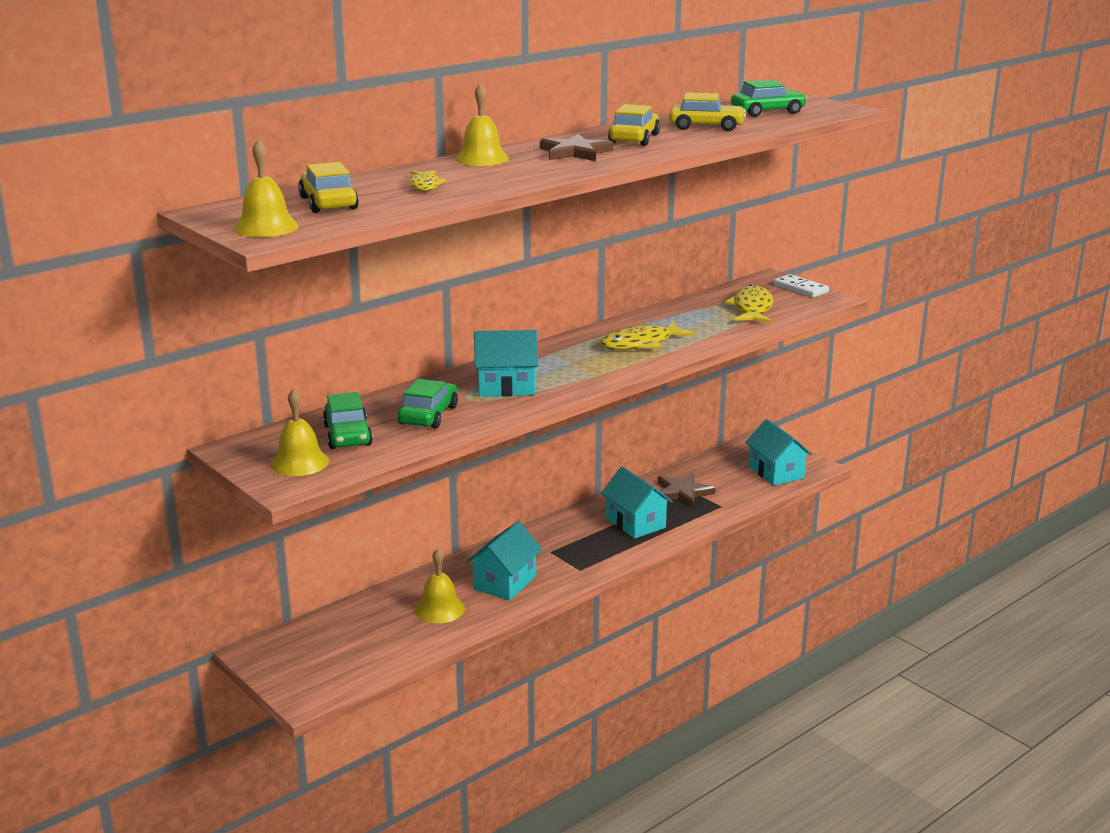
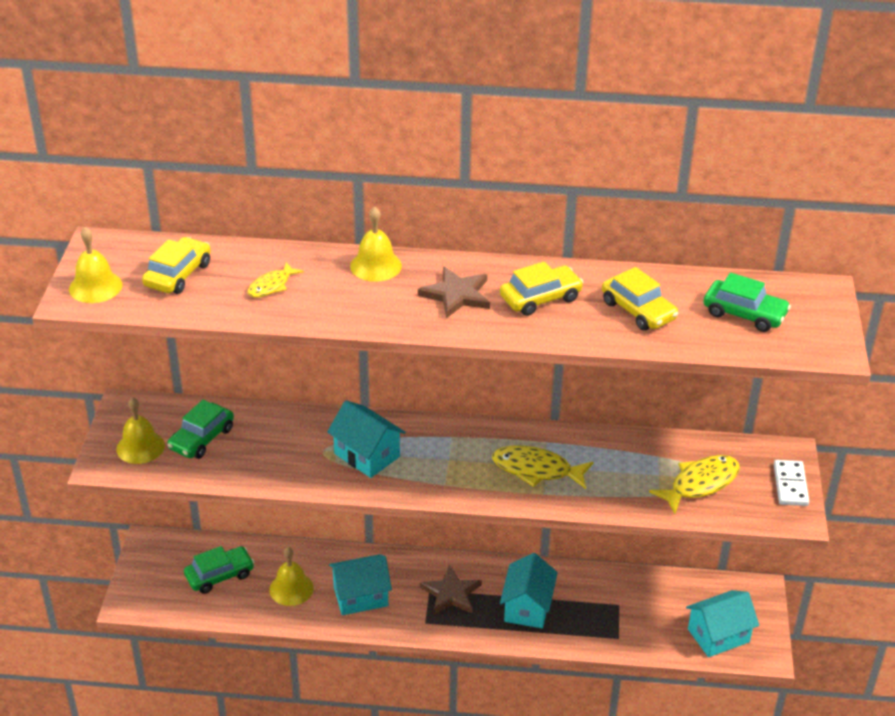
camera: 45 degrees right, 15 degrees up
(428, 415) = (275, 452): green car -> green car (219, 575)
(682, 492) = (609, 601): brown star -> brown star (451, 593)
(776, 472) = (718, 635): turquoise house -> turquoise house turned 45 degrees clockwise

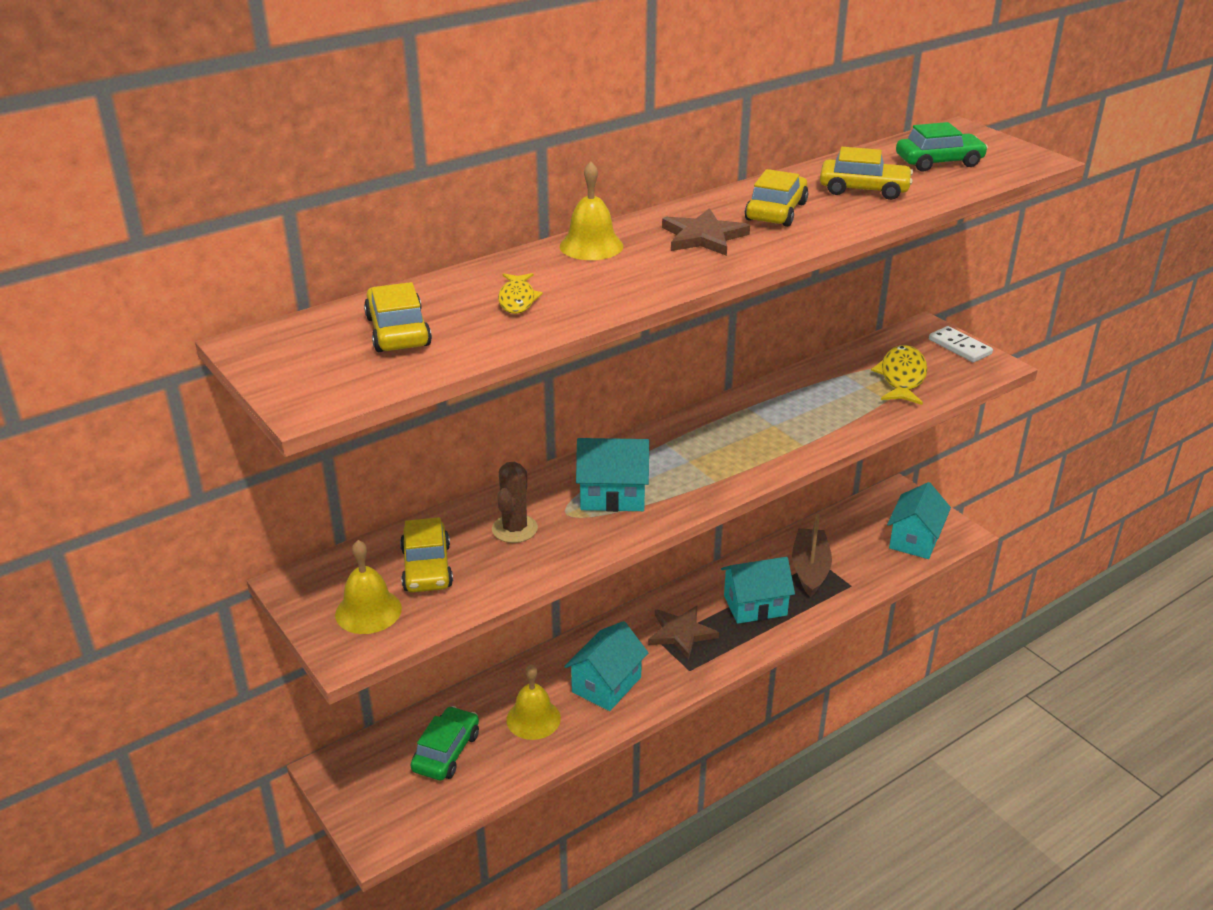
camera: 40 degrees left, 5 degrees down
(95, 287) = (316, 380): yellow bell -> none
(202, 438) = (427, 568): green car -> yellow car
(280, 443) = (514, 529): none -> brown cactus
(527, 607) = (755, 605): turquoise house -> turquoise house turned 75 degrees counterclockwise
(536, 470) = (771, 431): yellow fish -> none
(603, 606) = (810, 569): none -> brown boat

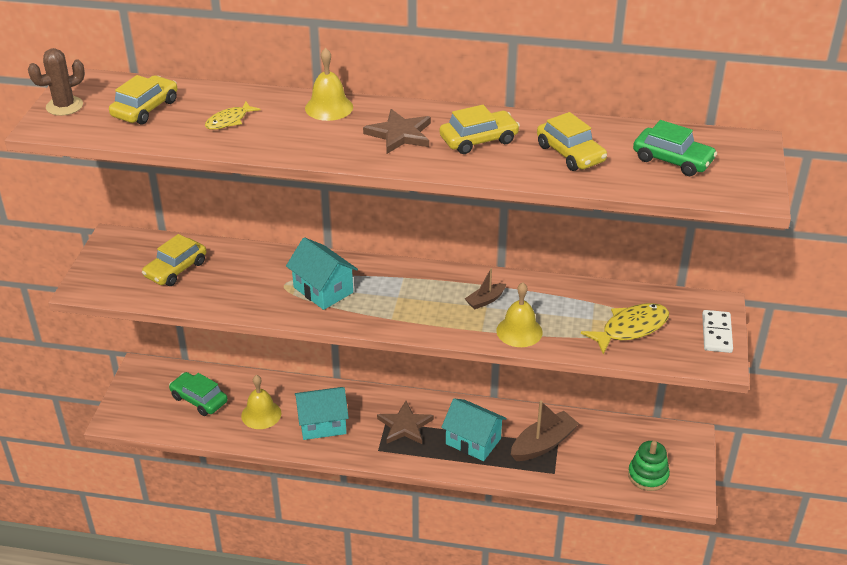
camera: 45 degrees right, 5 degrees up
(368, 611) = (119, 274): yellow bell -> yellow bell (519, 331)
(446, 752) = (199, 399): green car -> green car turned 120 degrees counterclockwise
(514, 529) = (246, 276): brown cactus -> brown cactus (64, 106)
(764, 421) = (485, 300): none -> brown boat
(914, 540) = (648, 476): turquoise house -> green stacking toy

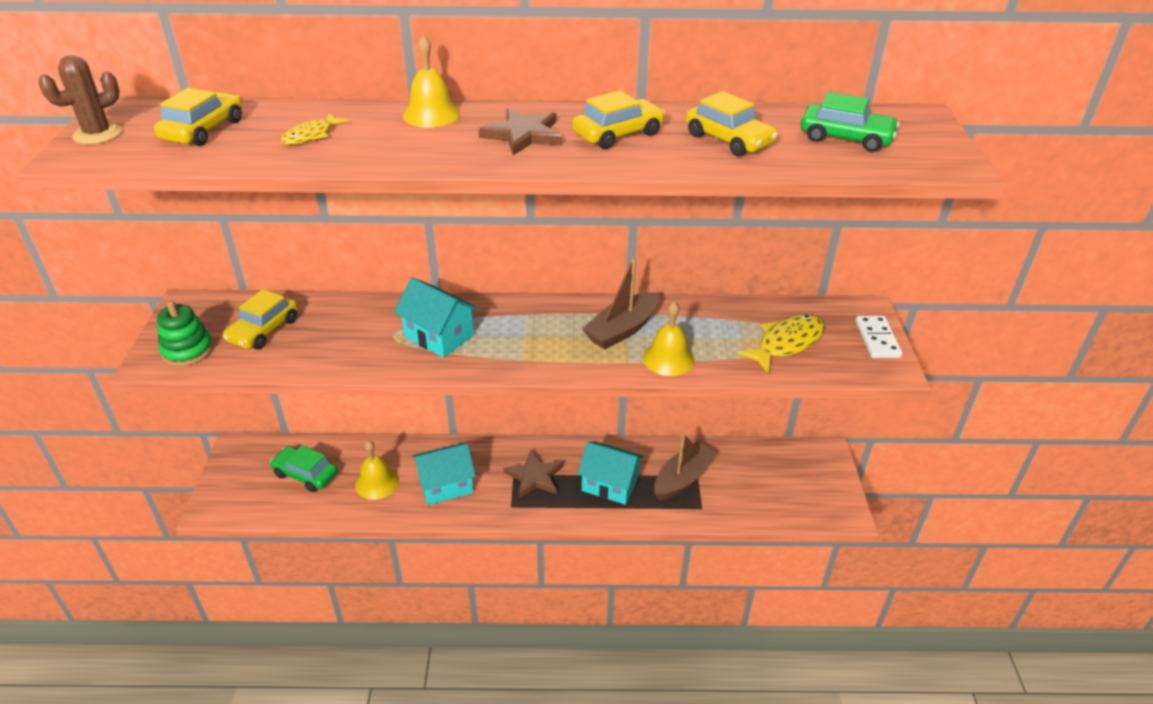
camera: 10 degrees left, 0 degrees up
(485, 300) = (622, 329): brown boat -> brown boat, size x1.86
(648, 476) = (797, 499): green stacking toy -> green stacking toy (187, 350)

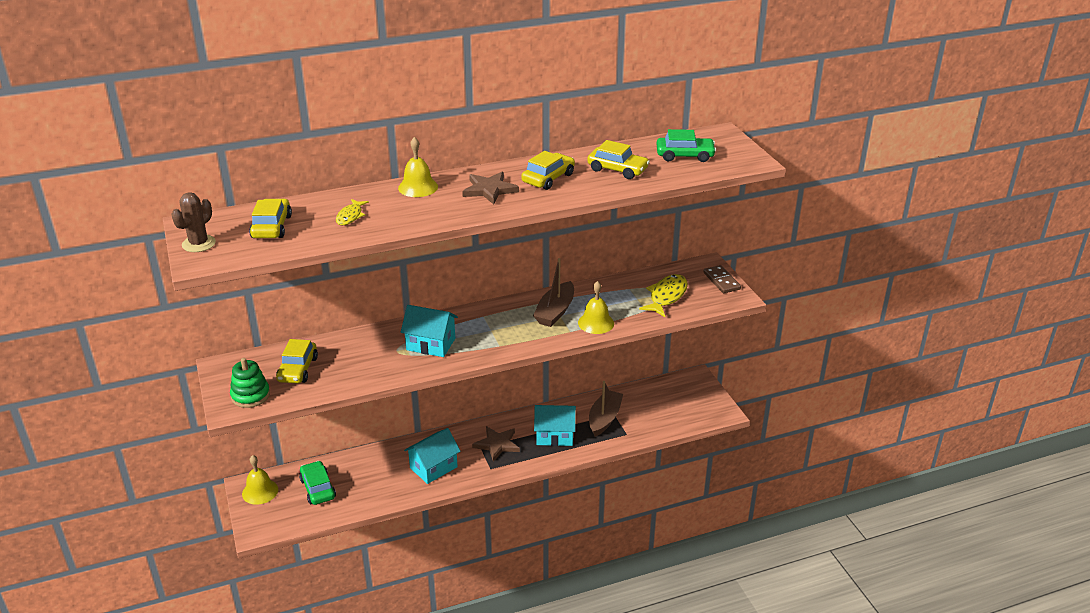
camera: 20 degrees left, 5 degrees down
(305, 474) = (318, 488): green car -> green car turned 60 degrees clockwise
(377, 482) = (378, 479): yellow bell -> yellow bell (260, 491)
(877, 339) = (721, 281): white domino -> brown domino

